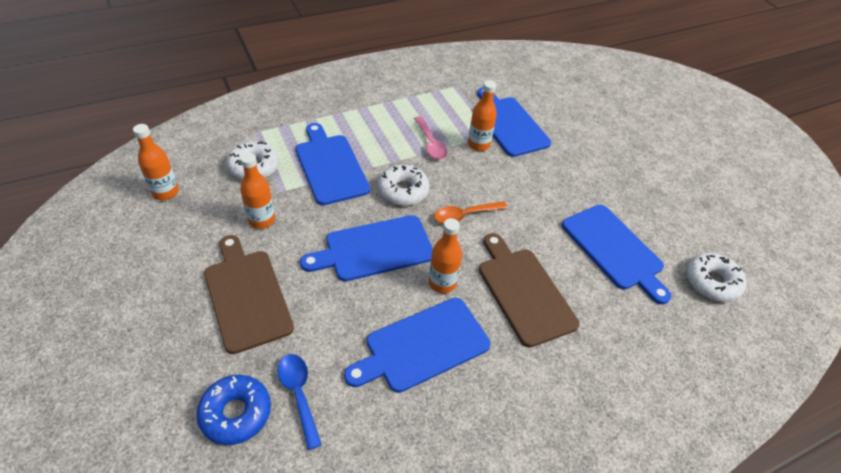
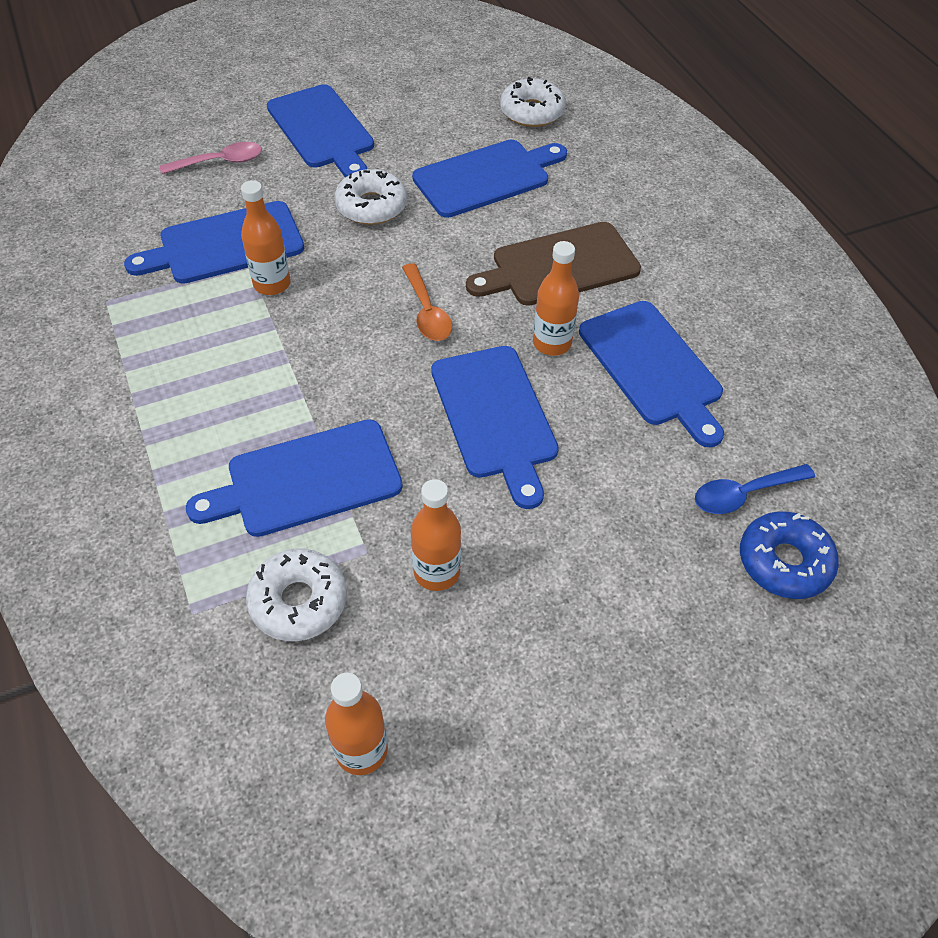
camera: 85 degrees left, 5 degrees up
(247, 296) = (595, 574): brown cutting board -> none
(403, 191) = (373, 381): white donut -> white donut (371, 206)
(430, 144) = (262, 342): pink spoon -> pink spoon (220, 162)
(634, 159) = (322, 130): none -> blue cutting board

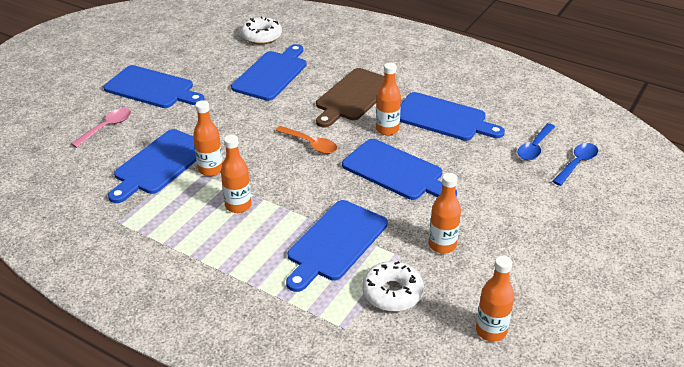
camera: 35 degrees left, 15 degrees down
(251, 355) = (238, 206): none -> orange bottle
(371, 206) = (224, 111): white donut -> none
(784, 562) = (577, 163): blue donut -> blue spoon

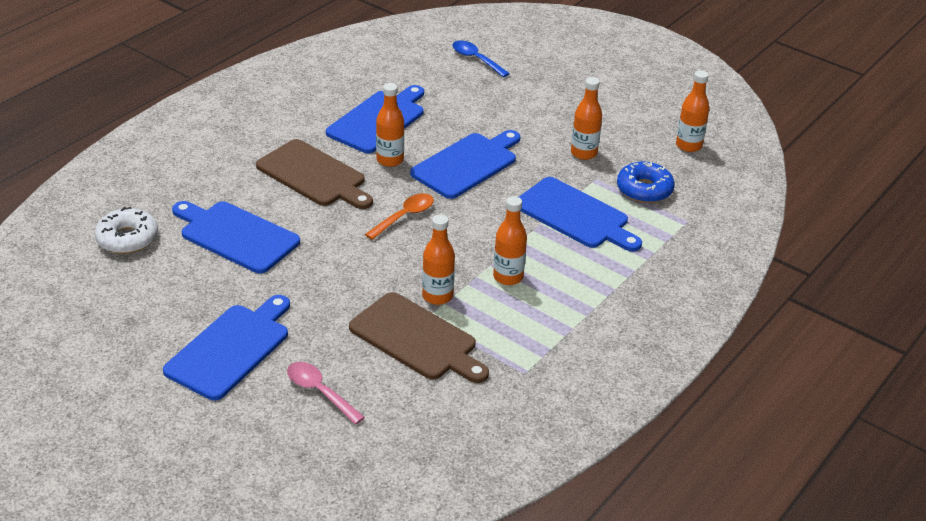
camera: 85 degrees left, 0 degrees up
(160, 164) = (416, 339): blue cutting board -> brown cutting board
(392, 293) = (644, 189): white donut -> blue donut
(534, 147) = (445, 76): blue spoon -> none

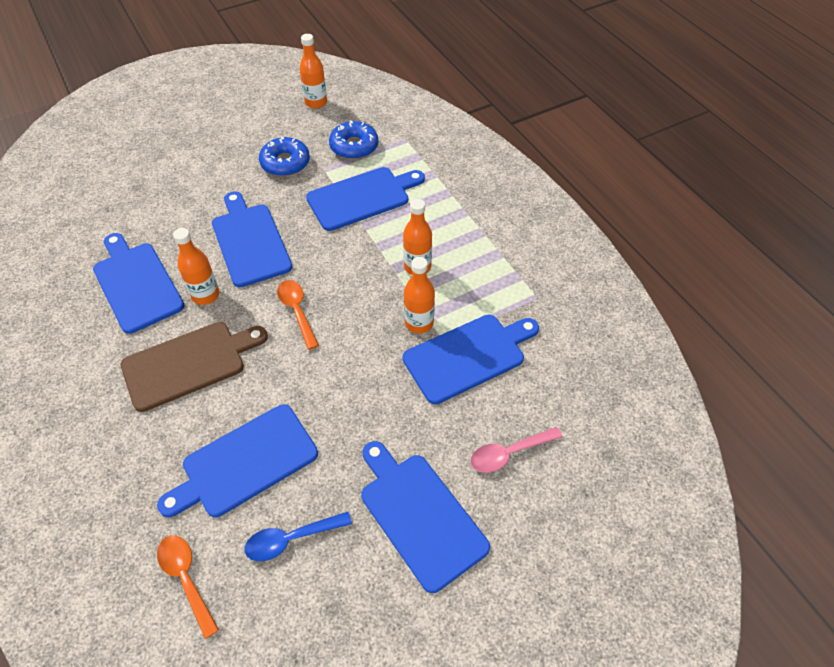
camera: 65 degrees left, 15 degrees up
(127, 238) = (186, 578): white donut -> orange spoon
(416, 339) = (468, 356): brown cutting board -> blue cutting board
(476, 59) = (97, 182): blue spoon -> blue spoon (291, 539)
(583, 153) = (285, 163): orange bottle -> blue donut

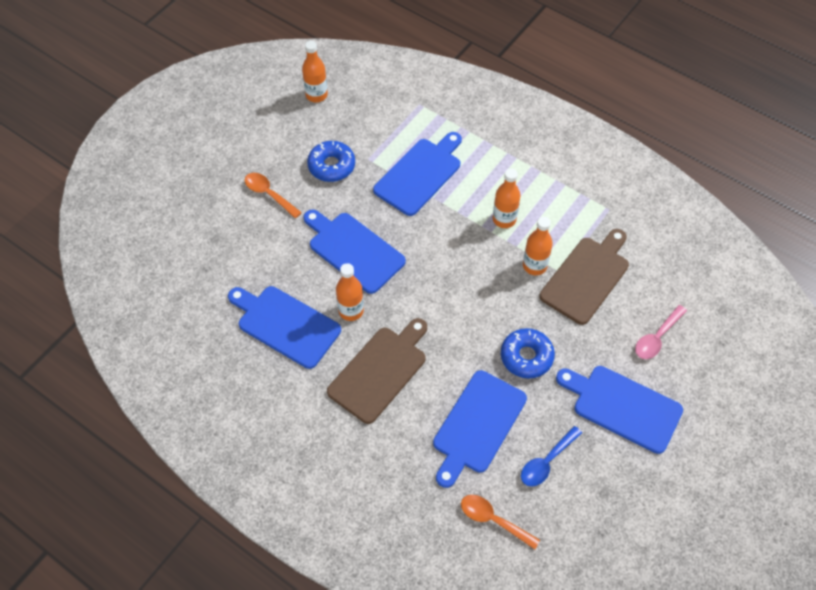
camera: 25 degrees left, 5 degrees up
(297, 311) = (434, 294): orange spoon -> orange spoon (269, 194)
(354, 146) = (381, 128): blue donut -> blue donut (526, 357)
(468, 356) = (587, 277): blue cutting board -> brown cutting board

